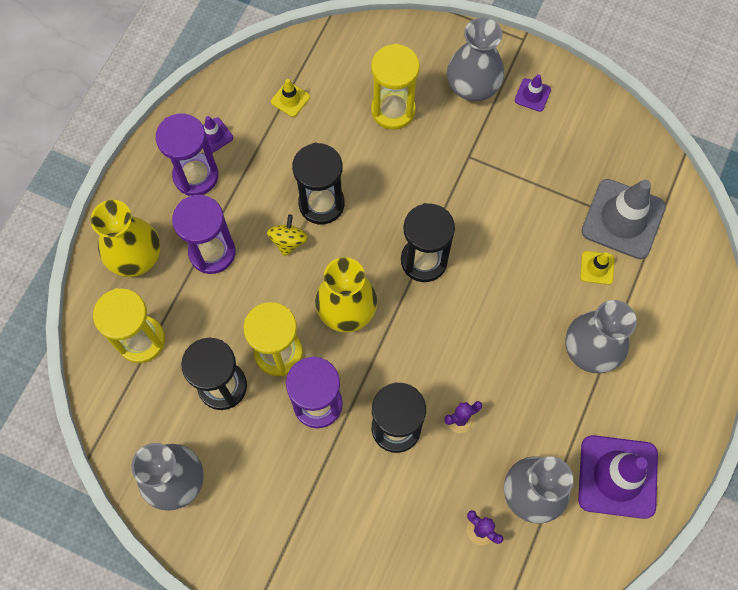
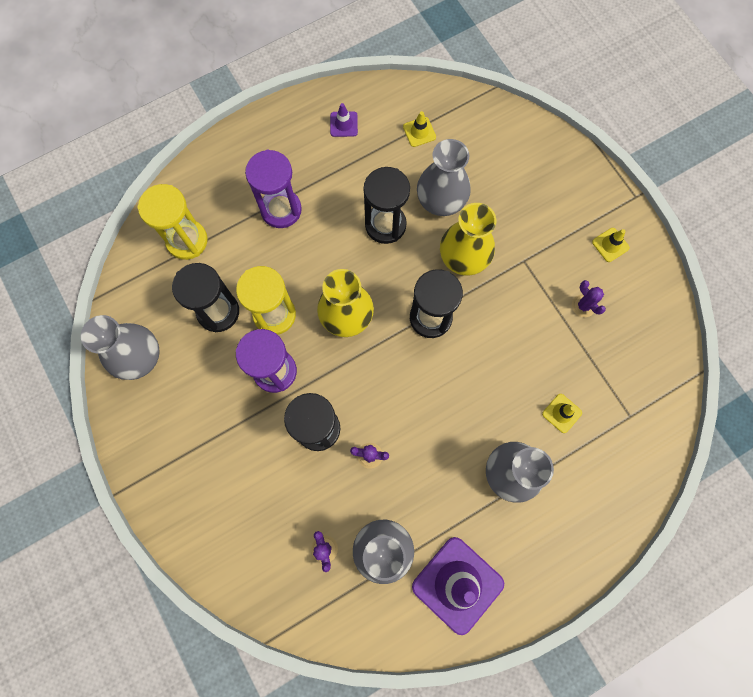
camera: 35 degrees right, 5 degrees up
(135, 256) = (226, 177): yellow vase -> yellow vase (464, 257)
(196, 176) = (310, 146): purple hourglass -> none
(288, 241) = (341, 237): yellow spinning top -> none
(393, 110) = (491, 188): yellow hourglass -> none
(473, 85) = (567, 208): grey vase -> grey vase (441, 200)
(532, 95) = (610, 245): purple traffic cone -> yellow traffic cone
(548, 163) = (583, 306): none -> purple cactus
(623, 219) = (611, 389): grey traffic cone -> none

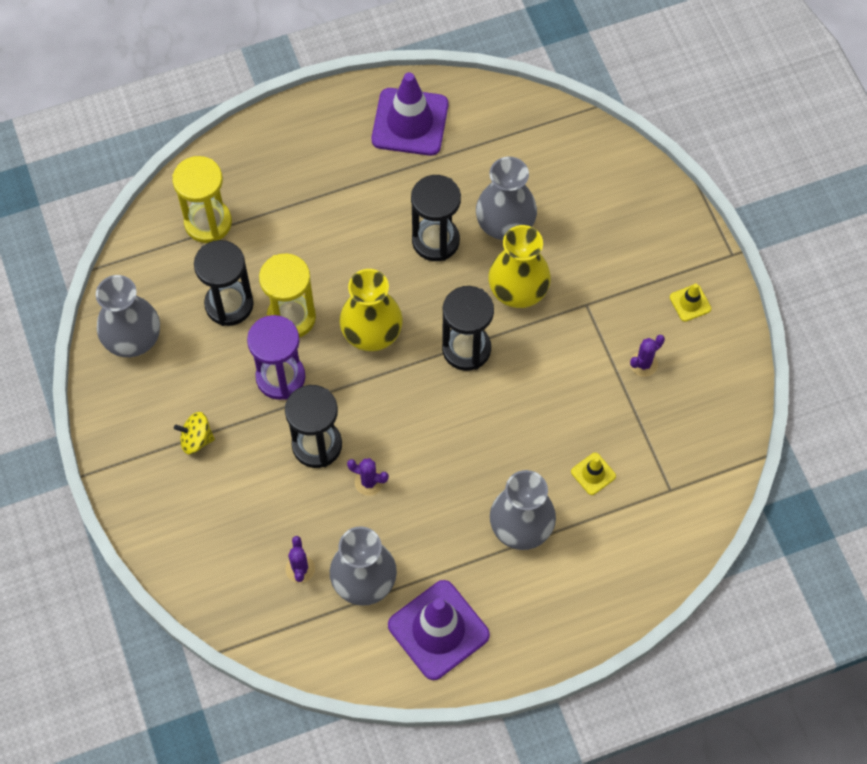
camera: 10 degrees right, 10 degrees down
(211, 442) = (196, 439): none -> yellow spinning top
(281, 210) = (320, 205): purple hourglass -> none
(343, 124) = (410, 122): purple traffic cone -> purple traffic cone, size x2.19
(419, 132) = (495, 144): yellow traffic cone -> none
(583, 306) = (643, 364): purple cactus -> purple cactus turned 75 degrees clockwise

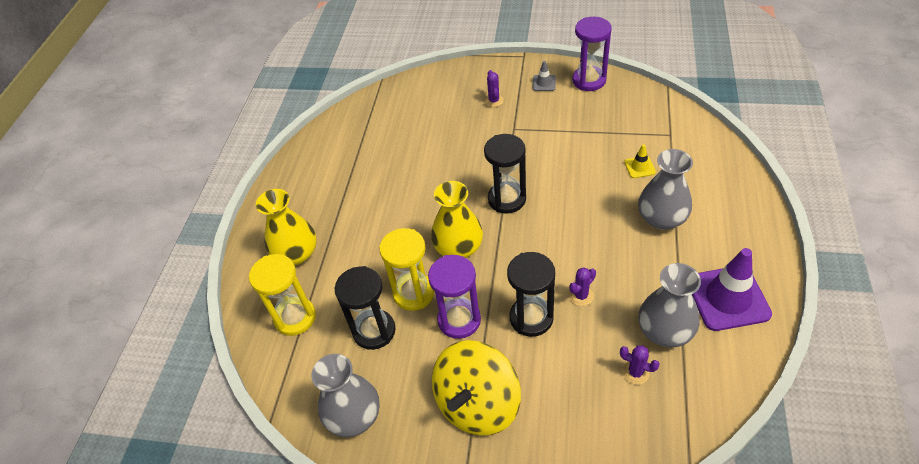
camera: 55 degrees left, 15 degrees down
(196, 439) = (477, 404): yellow spinning top -> yellow spinning top, size x2.28
(410, 122) = (316, 168): purple traffic cone -> none
(435, 241) = (414, 186): black hourglass -> none
(505, 223) = (428, 146): grey vase -> none
(518, 289) = (480, 157): yellow vase -> yellow vase (296, 254)
(643, 364) = (573, 117): purple cactus -> purple cactus (494, 101)
(690, 303) = (544, 83): yellow traffic cone -> grey traffic cone
(724, 355) = (589, 80): none -> purple hourglass

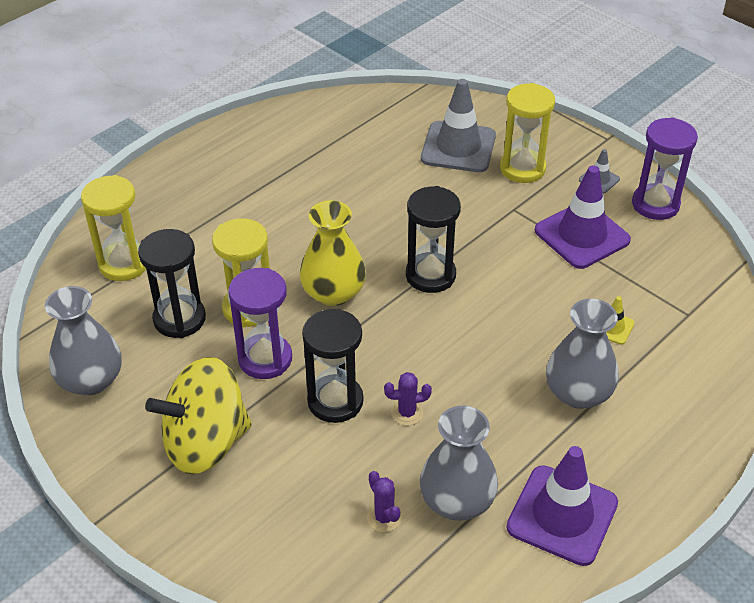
camera: 30 degrees right, 5 degrees down
(296, 254) = (179, 208): yellow vase -> none
(442, 109) = (458, 147): none -> grey traffic cone
(494, 101) = (522, 168): purple cactus -> yellow hourglass
(568, 122) = (582, 235): none -> purple traffic cone

